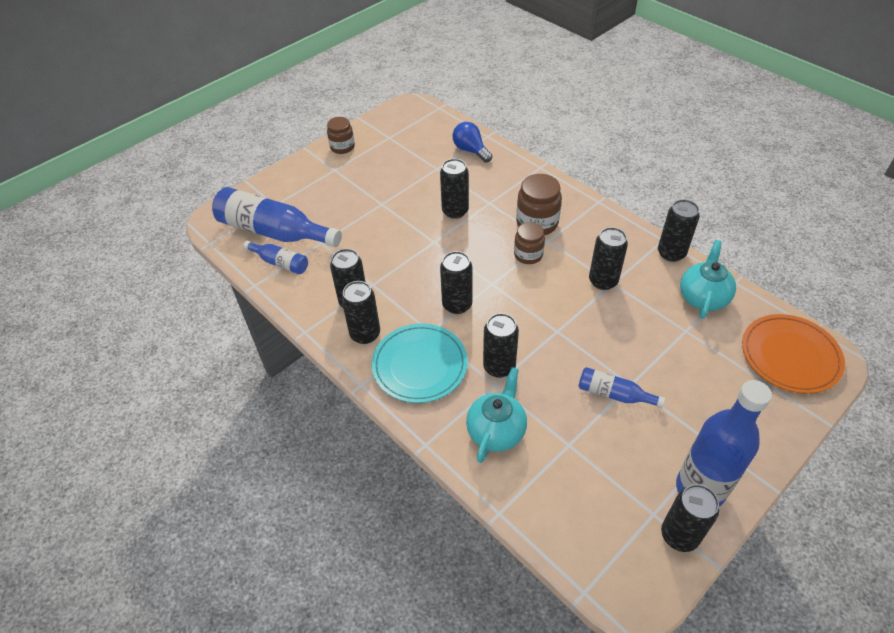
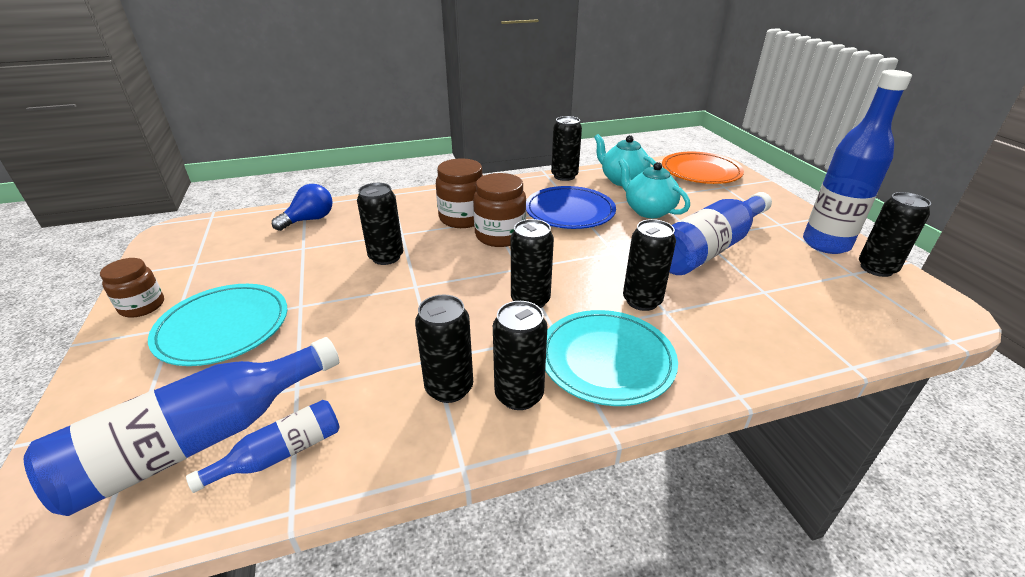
camera: 65 degrees left, 15 degrees down
(345, 187) = (223, 327): none -> turquoise plate
(471, 150) = (309, 220): blue light bulb -> blue light bulb turned 150 degrees clockwise
(496, 431) = (733, 331): turquoise teapot -> turquoise teapot (648, 211)
(528, 255) = (500, 236): brown jar -> brown jar, size x1.51
(603, 281) = (569, 211): black can -> blue plate
(614, 394) = (709, 249): blue bottle -> blue bottle, size x1.97

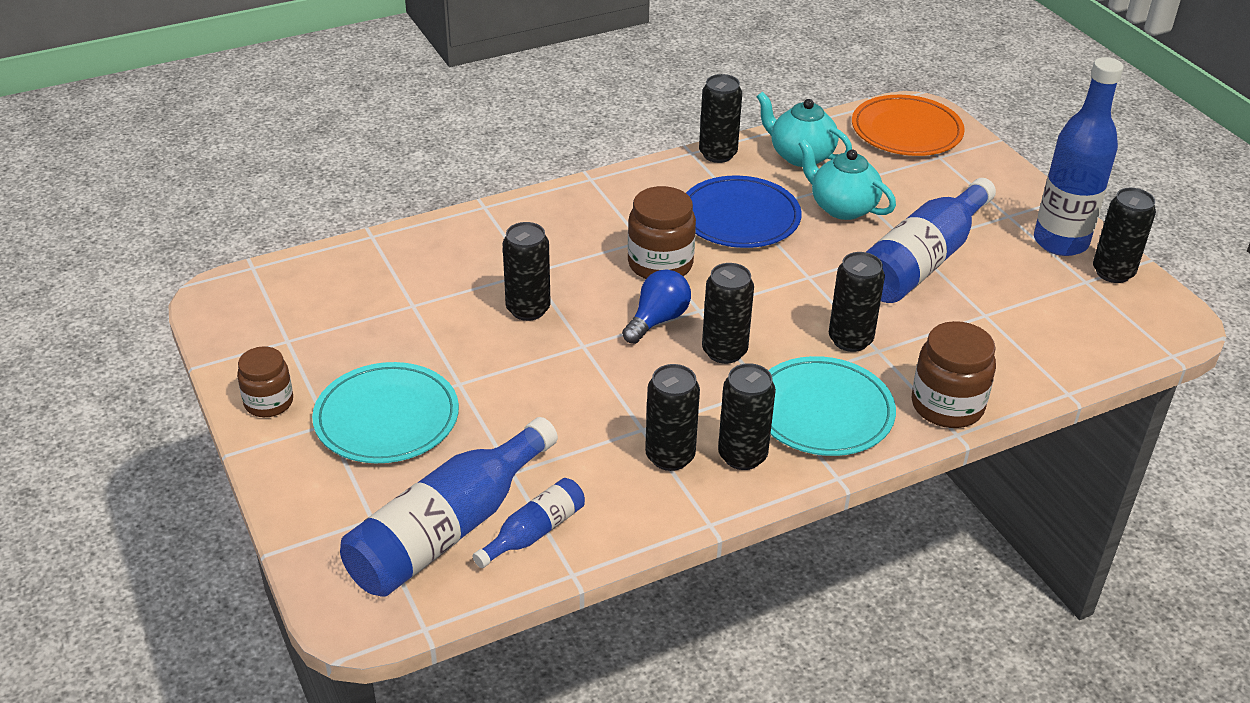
camera: 10 degrees left, 5 degrees up
(309, 220) = (394, 260): blue light bulb -> blue light bulb (657, 320)
(463, 218) = (601, 240): brown jar -> brown jar (947, 406)

